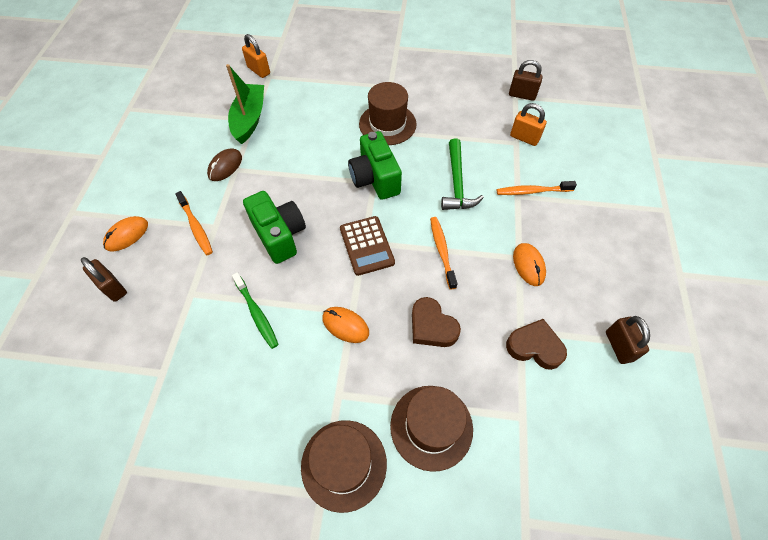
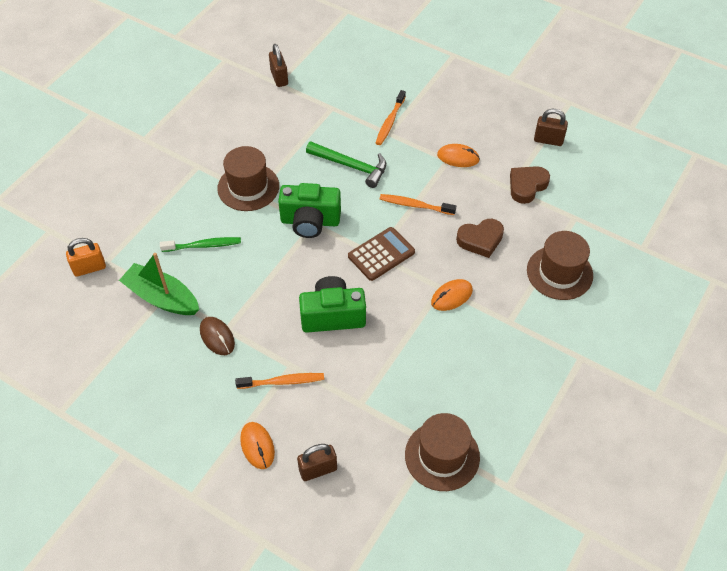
camera: 65 degrees left, 5 degrees down
(256, 313) = (408, 357): green toothbrush -> green toothbrush (203, 245)
(344, 464) = (565, 336): brown hat -> brown hat (442, 456)
(367, 246) = (381, 254): brown calculator -> brown calculator turned 45 degrees counterclockwise
(522, 95) = (279, 78): brown padlock -> brown padlock turned 60 degrees counterclockwise
(524, 138) = (330, 100): orange padlock -> none

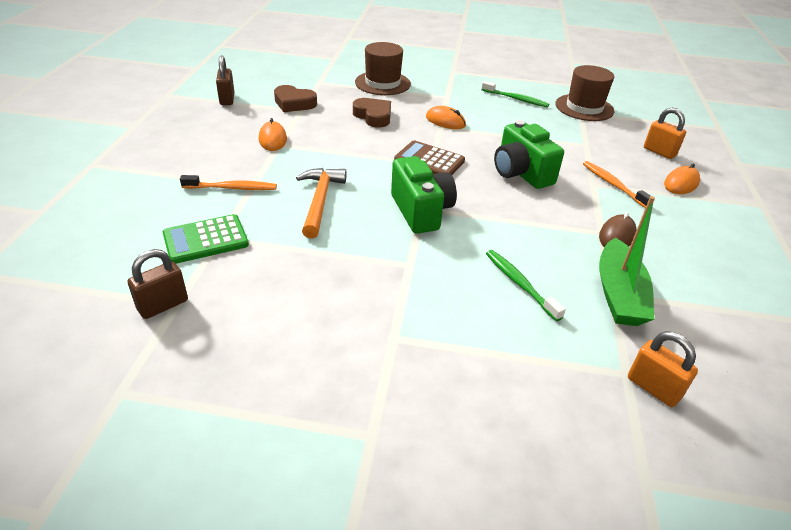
camera: 115 degrees left, 15 degrees down
(248, 187) = (402, 273): brown hat -> none
(318, 469) = (659, 152): brown padlock -> orange padlock
(332, 101) = (206, 240): none -> green calculator
(351, 166) = (320, 201): green hammer -> orange hammer
(415, 205) = (354, 153): orange toothbrush -> none
(485, 390) = (516, 99): none -> green toothbrush

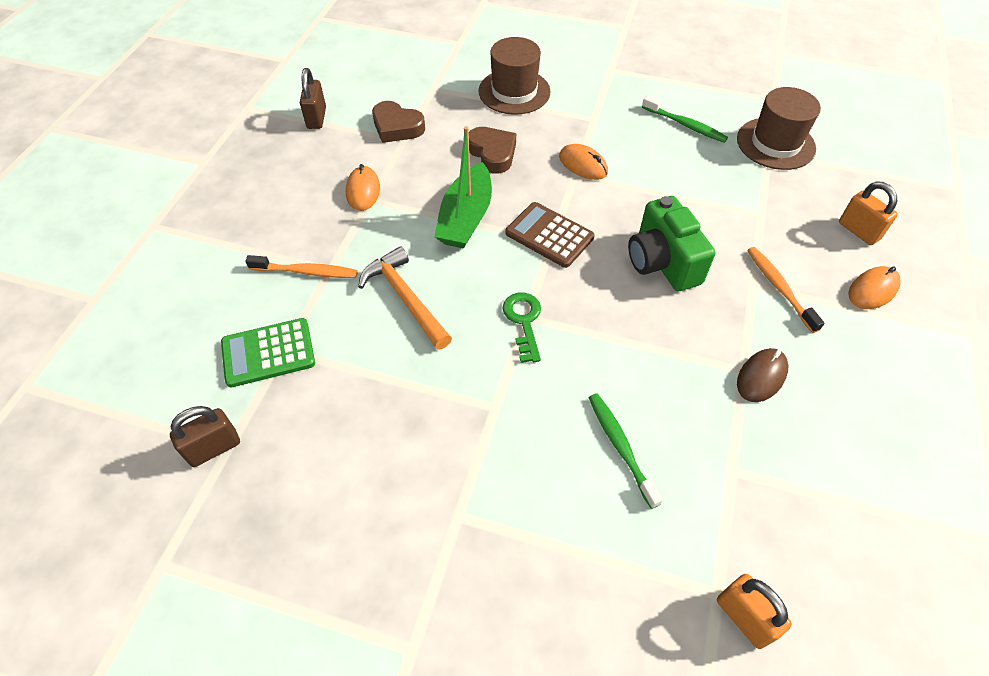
camera: 10 degrees right, 15 degrees up
(320, 201) = (406, 298): orange hammer -> orange hammer turned 45 degrees counterclockwise
(421, 211) = (524, 321): green camera -> green key
(619, 294) = (739, 472): green boat -> green boat (466, 218)

